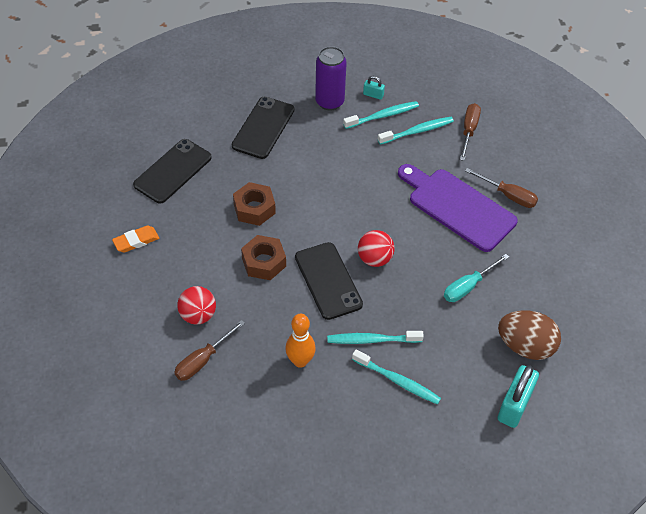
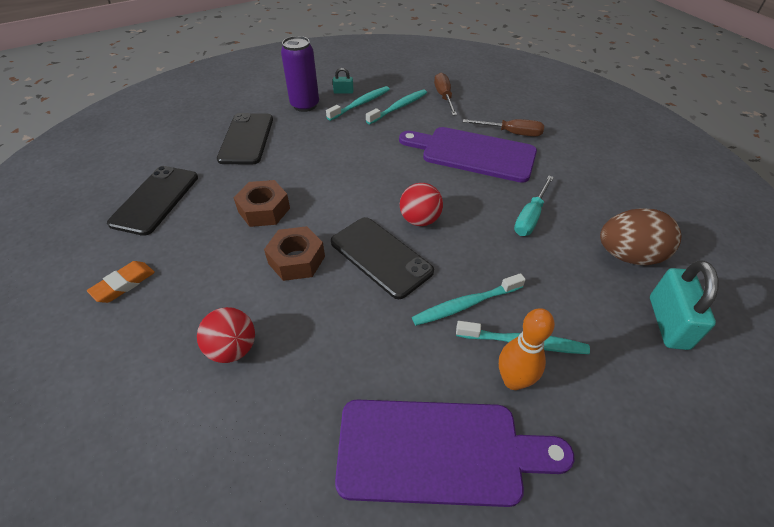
camera: 20 degrees left, 5 degrees down
(203, 360) = (259, 409): brown screwdriver -> none
(300, 361) = (393, 361): orange bowling pin -> orange bowling pin (513, 380)
(302, 424) = (438, 450): none -> purple cutting board

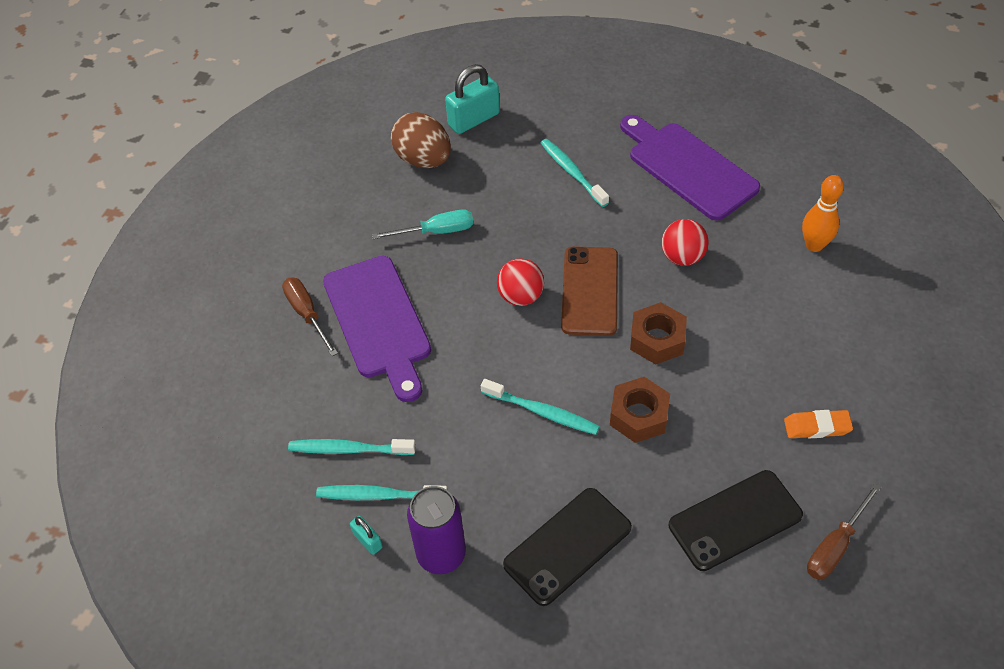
camera: 130 degrees left, 5 degrees up
(233, 349) = (761, 305): red ball -> red ball (682, 257)
(380, 257) = (590, 291): black phone -> brown phone
(444, 97) = (279, 422): brown screwdriver -> brown screwdriver (835, 546)
(465, 305) = (576, 216): turquoise toothbrush -> turquoise toothbrush (542, 412)
(513, 380) = (606, 163): orange bowling pin -> orange bowling pin (814, 245)

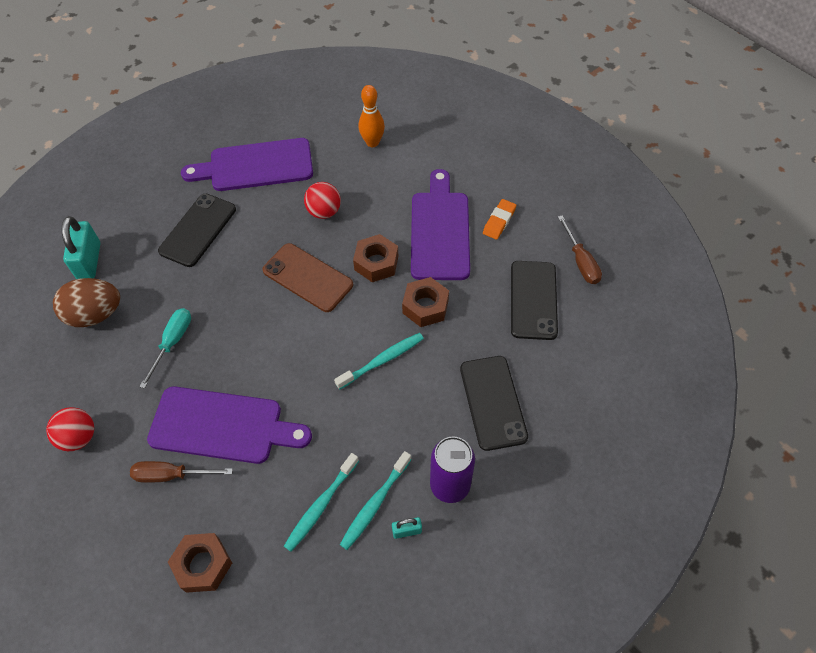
camera: 60 degrees left, 5 degrees up
(239, 390) = (203, 565): none -> brown nut
(520, 296) = (277, 321): red ball -> red ball (79, 437)
(572, 172) = (198, 230): turquoise toothbrush -> black phone
(750, 374) = (439, 231): none -> purple cutting board

